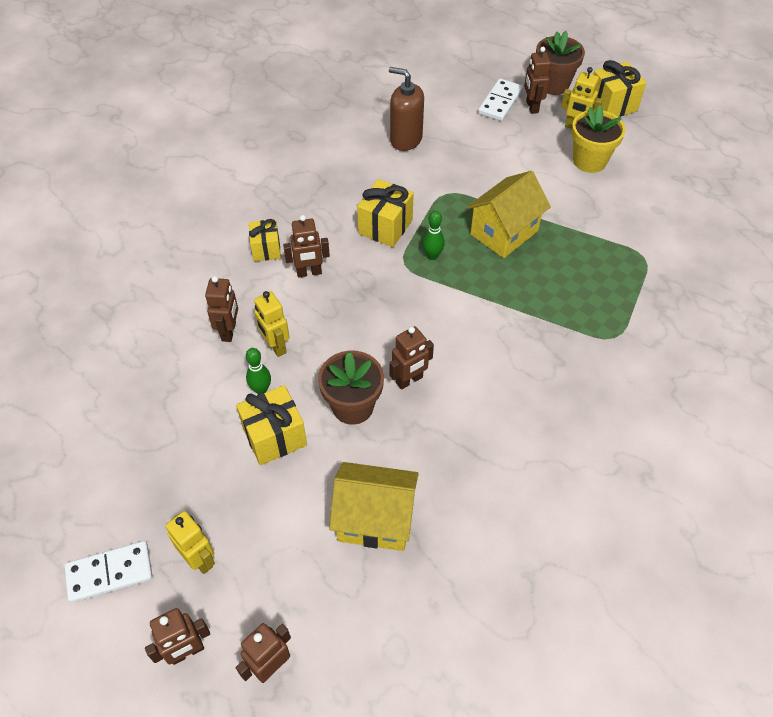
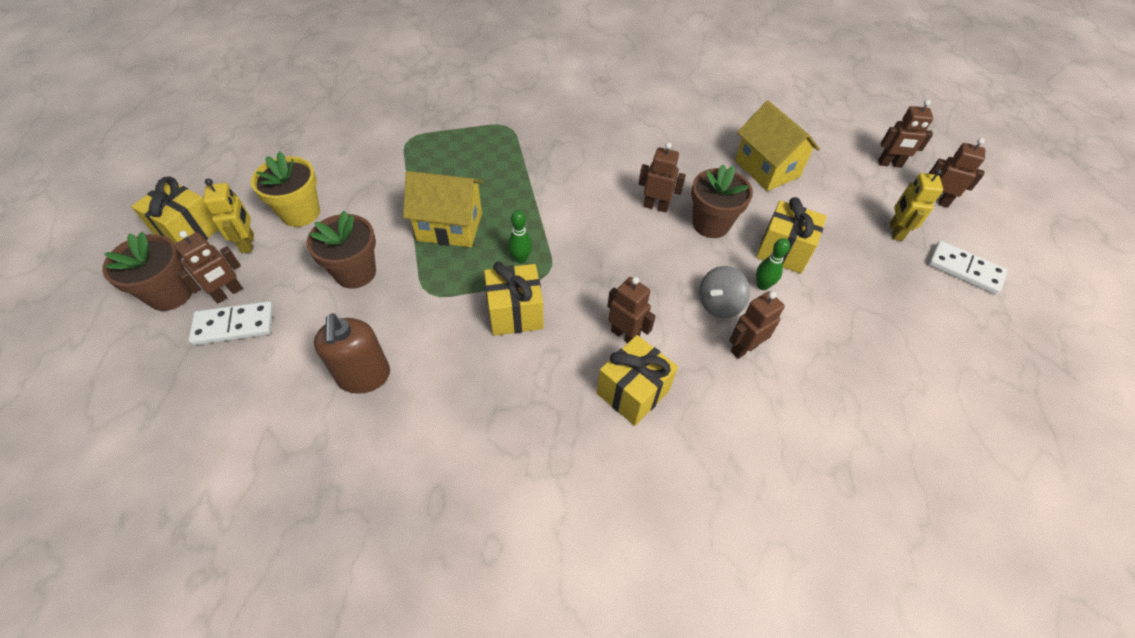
camera: 130 degrees left, 0 degrees up
(266, 249) = (633, 392): yellow gift -> yellow gift, size x1.50
(275, 346) = (719, 304): yellow robot -> grey spinning top
(499, 166) = (355, 272): none -> brown flower pot

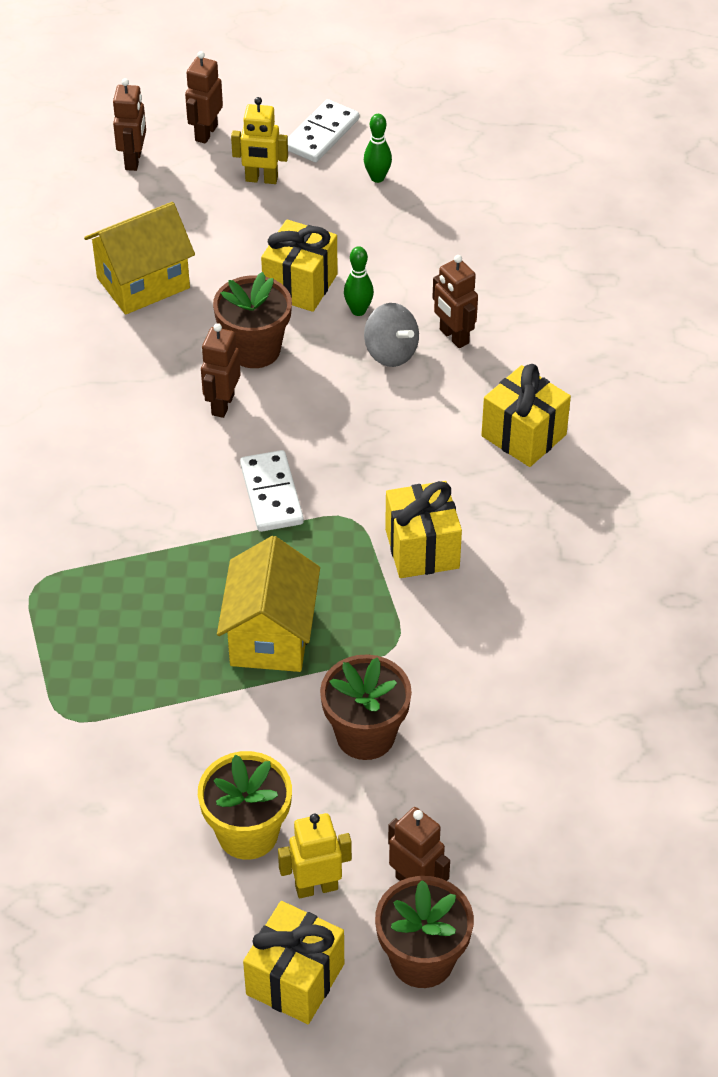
camera: 90 degrees left, 5 degrees down
(234, 325) = (470, 859): white domino -> white domino (271, 494)
(364, 376) = (533, 692): brown soap dispenser -> none
(521, 259) = (329, 548): green bowling pin -> green bowling pin (377, 178)
(625, 335) = (445, 441): brown robot -> none

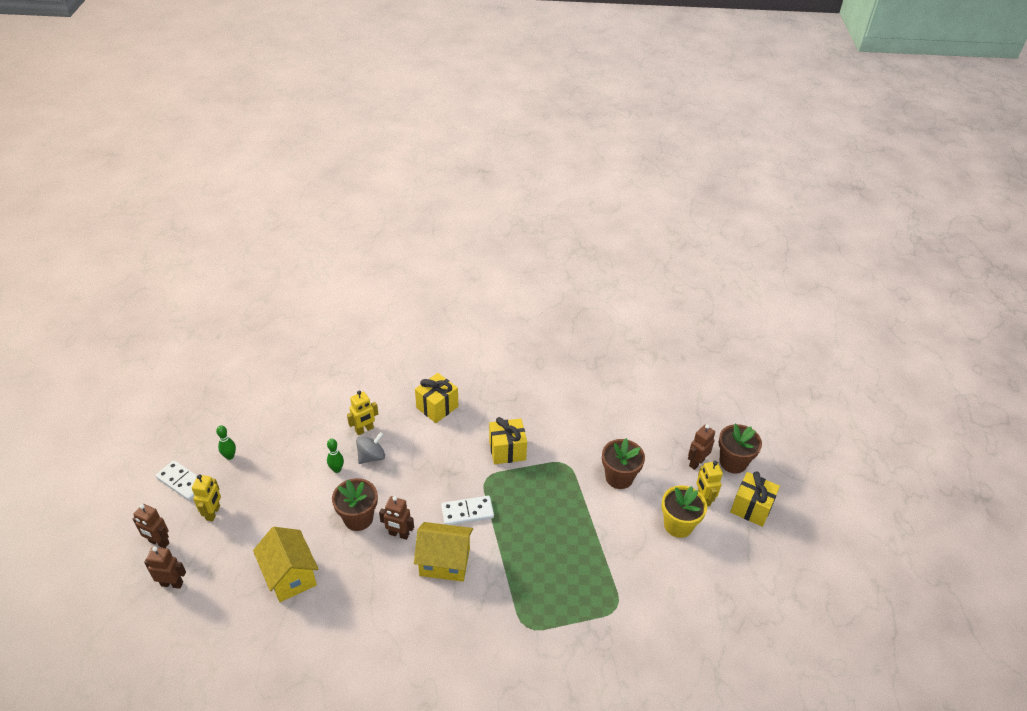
camera: 90 degrees left, 5 degrees down
(271, 635) = (561, 514): yellow house -> yellow house (444, 562)
(300, 285) = (310, 495): yellow gift -> none
(453, 336) = (364, 430): brown robot -> yellow robot

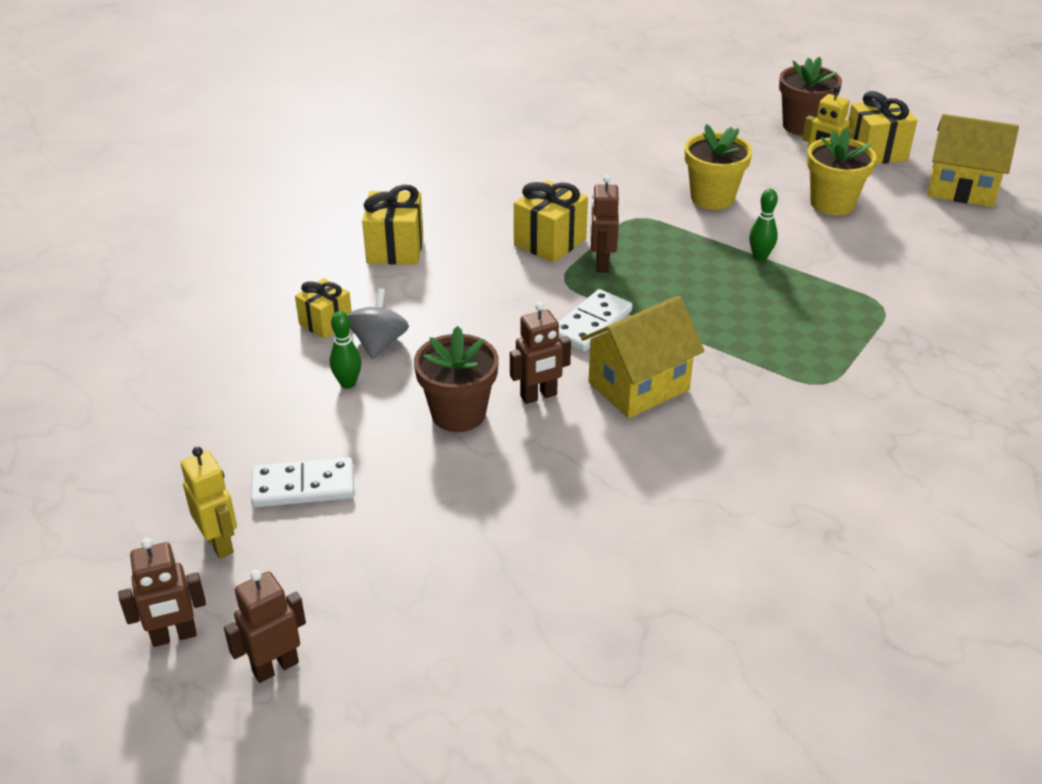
camera: 40 degrees left, 5 degrees down
(182, 482) = (104, 542): white domino -> white domino (303, 486)
(230, 456) = (148, 465): green bowling pin -> green bowling pin (760, 257)
(290, 576) = (454, 532): yellow house -> yellow house (961, 188)
(364, 430) = (325, 322): yellow robot -> yellow gift
(619, 477) = (712, 198): brown flower pot -> yellow flower pot
(696, 462) = (769, 144): brown robot -> brown robot (602, 263)

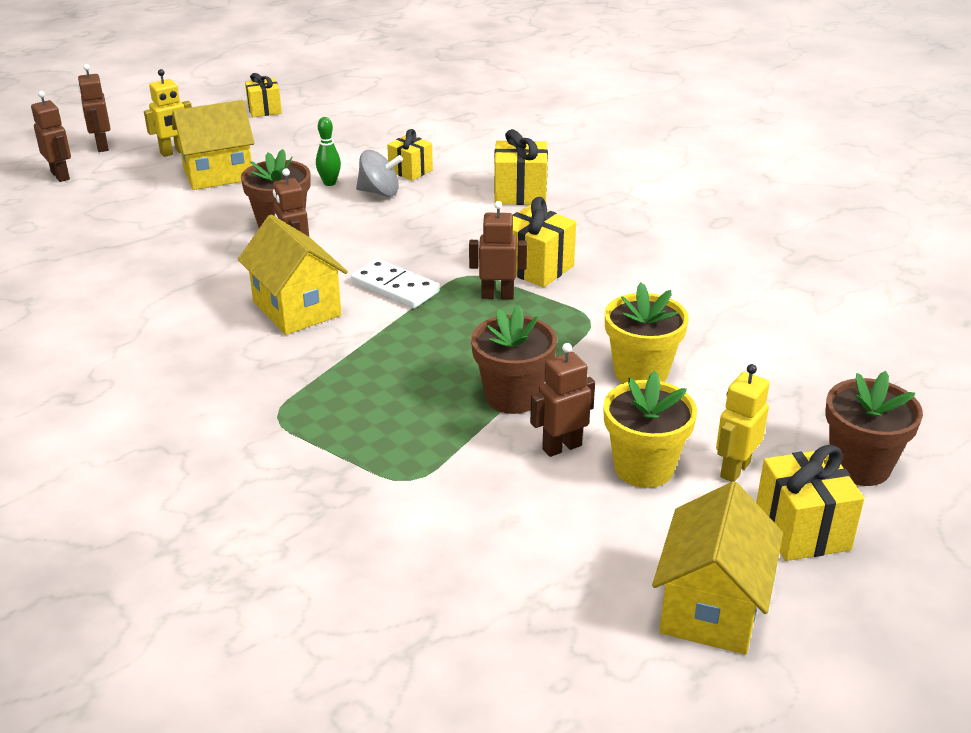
camera: 90 degrees right, 5 degrees down
(93, 464) = (264, 110): none -> yellow gift
(303, 486) = (218, 174): white domino -> yellow house
(760, 257) = (512, 396): green bowling pin -> brown flower pot
(819, 236) = (561, 447): none -> brown robot

